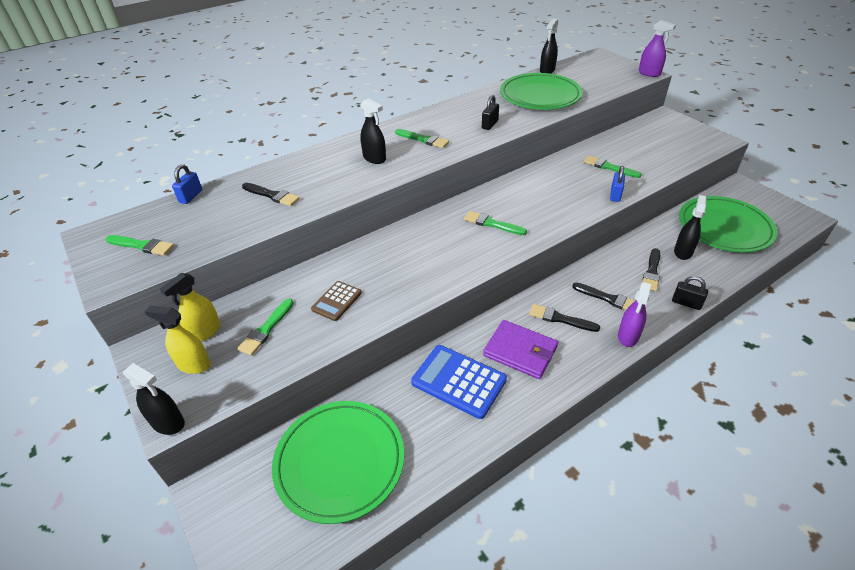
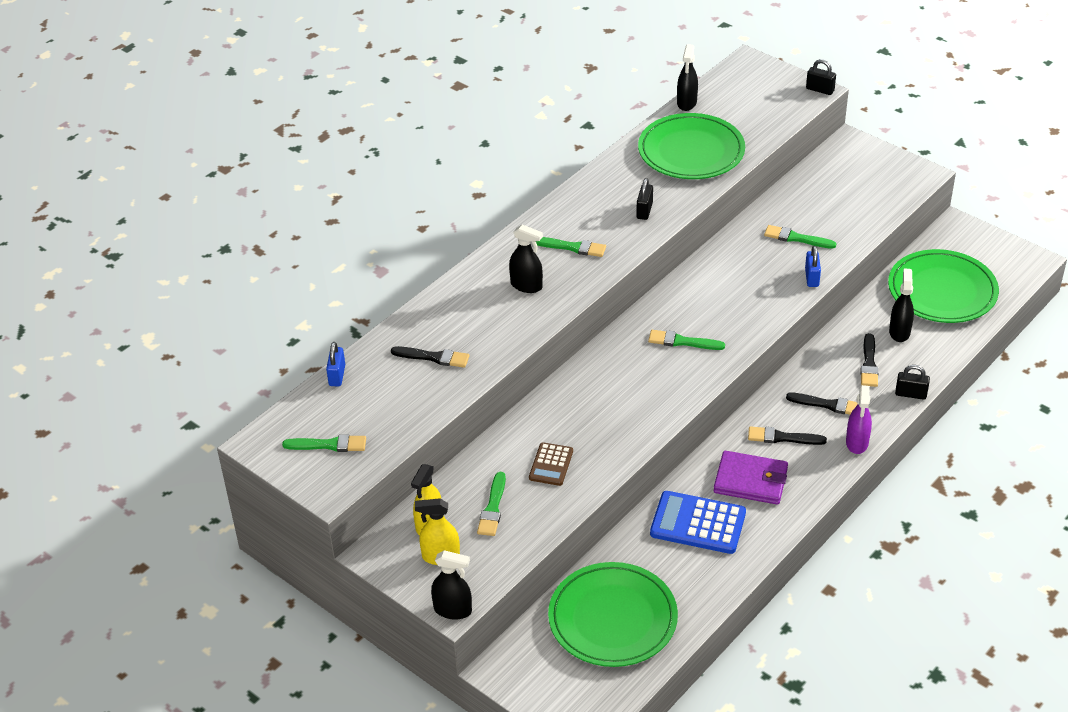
camera: 15 degrees left, 0 degrees up
(649, 73) = (820, 90): purple spray bottle -> black padlock

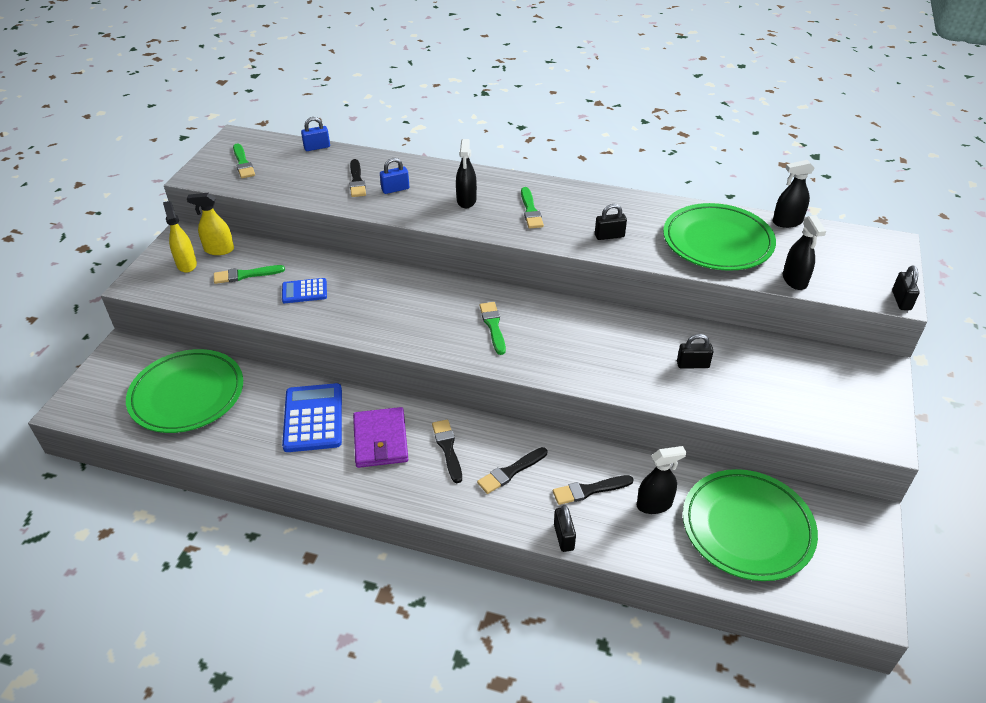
camera: 65 degrees right, 0 degrees up
(453, 610) = (132, 285): black spray bottle -> black spray bottle (794, 280)
(551, 464) = (304, 291): brown calculator -> blue calculator
(796, 238) = (692, 364): green brush -> black padlock
(812, 278) = (641, 390): blue padlock -> blue padlock (395, 189)
(828, 405) = (510, 472): black brush -> black brush turned 60 degrees clockwise
(857, 443) = (468, 508): purple spray bottle -> none

